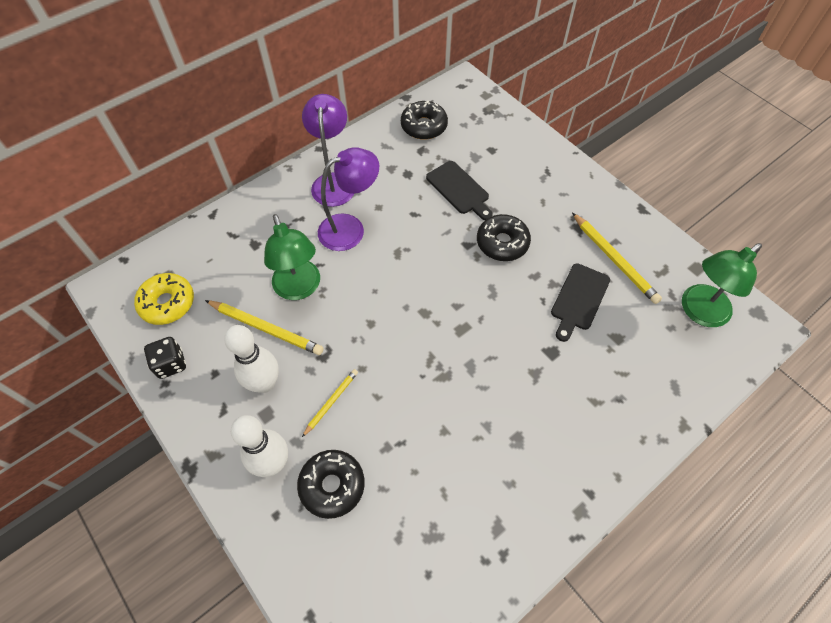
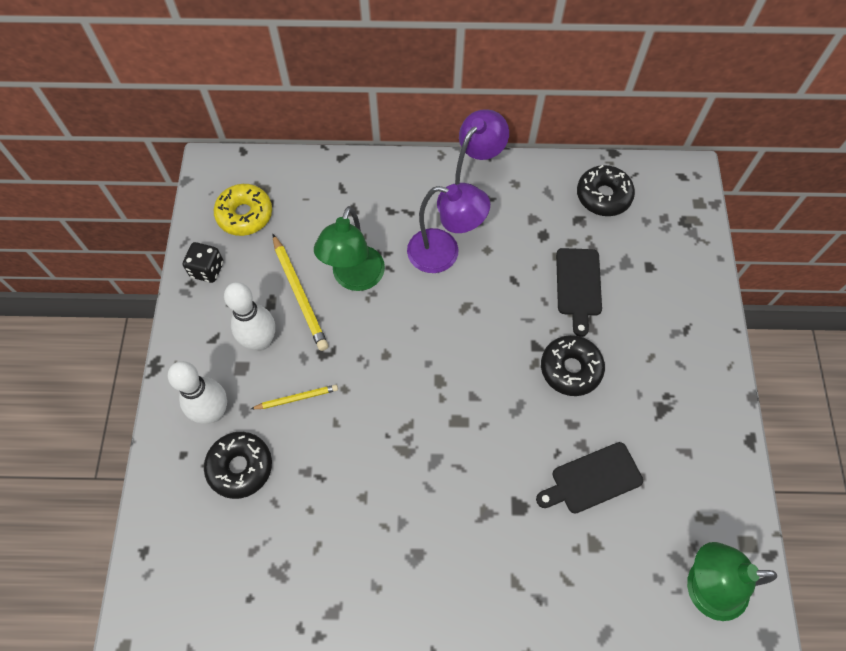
camera: 40 degrees right, 5 degrees up
(614, 260) = (667, 469): yellow pencil -> none

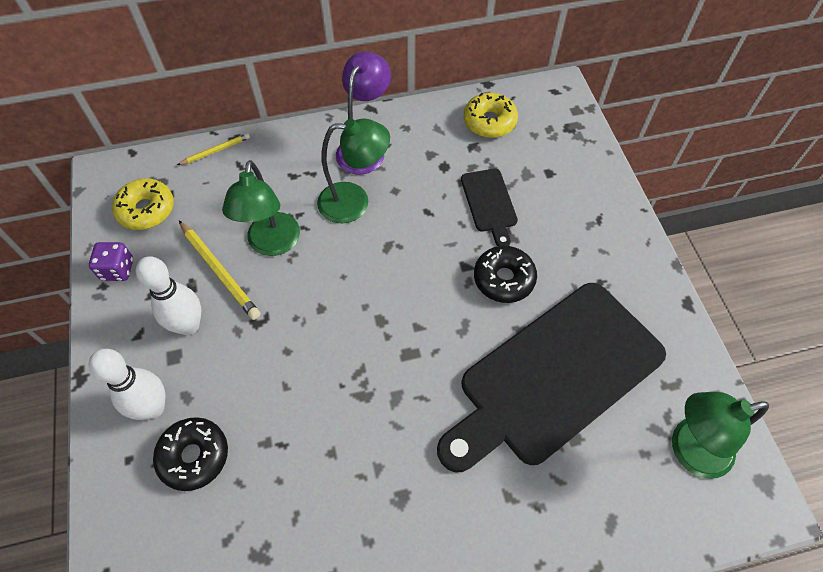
camera: 15 degrees left, 5 degrees down
(207, 270) = (117, 269): black dice -> purple dice
(296, 398) = (239, 372): yellow pencil -> yellow pencil (216, 151)
(444, 253) = (354, 202): purple lamp -> green lamp
(592, 479) = (554, 376): black cutting board -> black cutting board, size x2.32
(603, 196) = (489, 121): black donut -> yellow donut

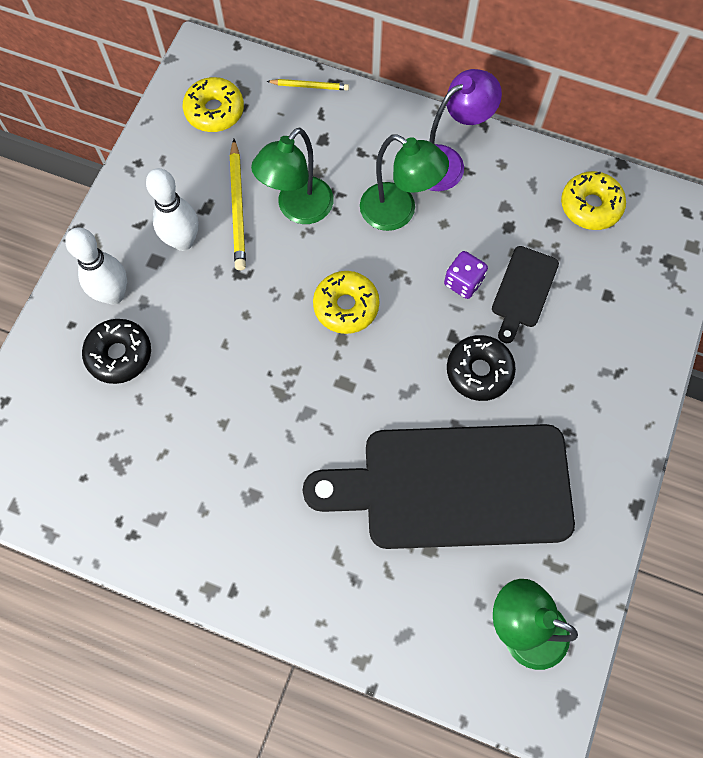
camera: 35 degrees right, 10 degrees up
(117, 269) = (158, 155): purple dice -> purple dice (463, 282)
(366, 294) = (346, 306): none -> yellow donut

